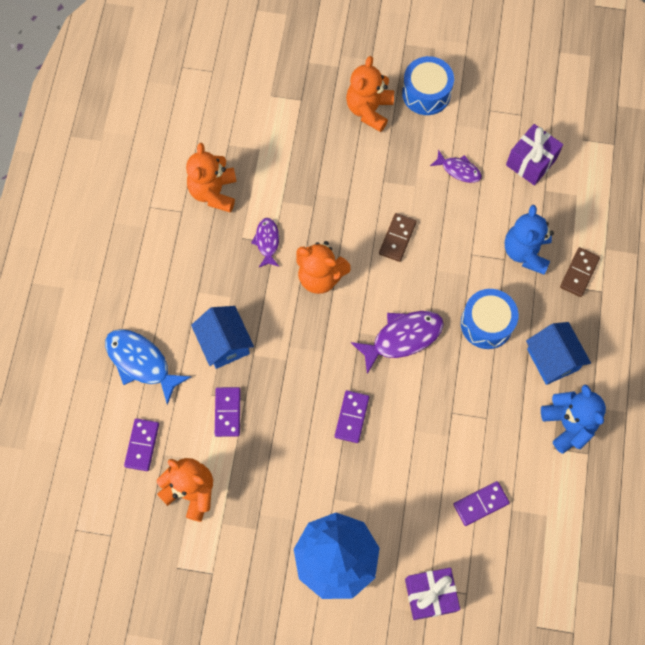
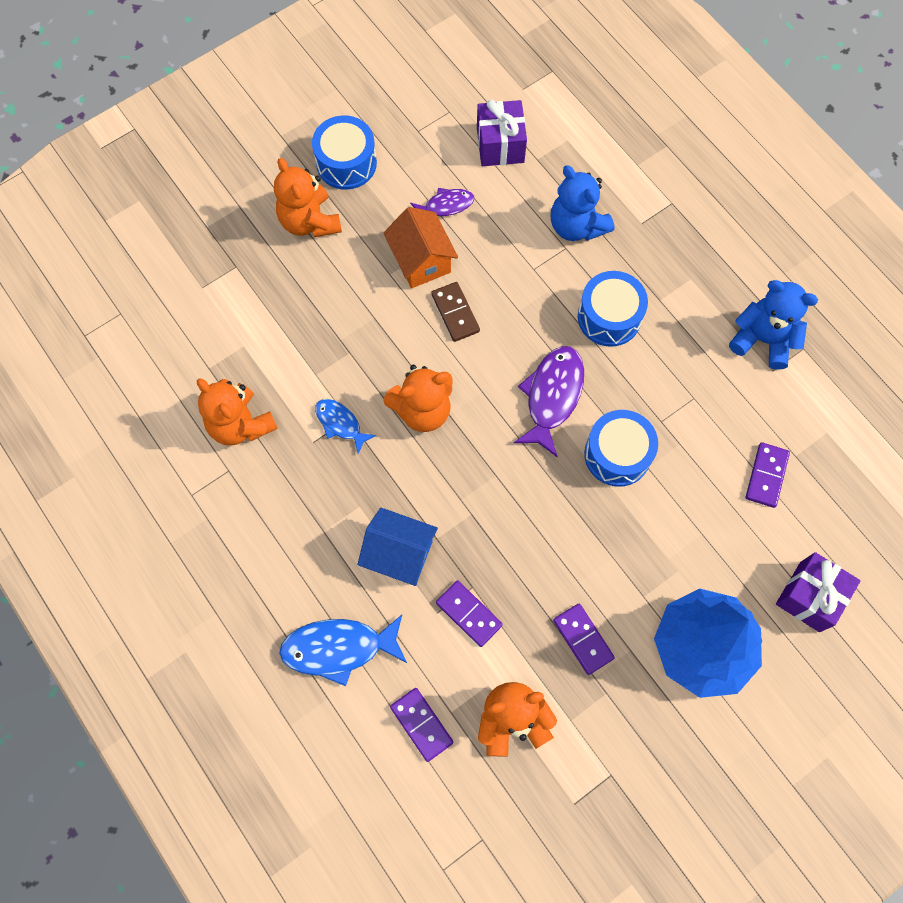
camera: 45 degrees left, 0 degrees up
(267, 241) = (340, 423): purple fish -> blue fish
(352, 417) = (582, 508): purple domino -> purple domino (583, 639)
(405, 406) = (617, 454): none -> blue drum
(409, 190) = (421, 261): none -> orange house
(552, 359) = (693, 297): blue house -> none
(579, 273) = (638, 204): brown domino -> none

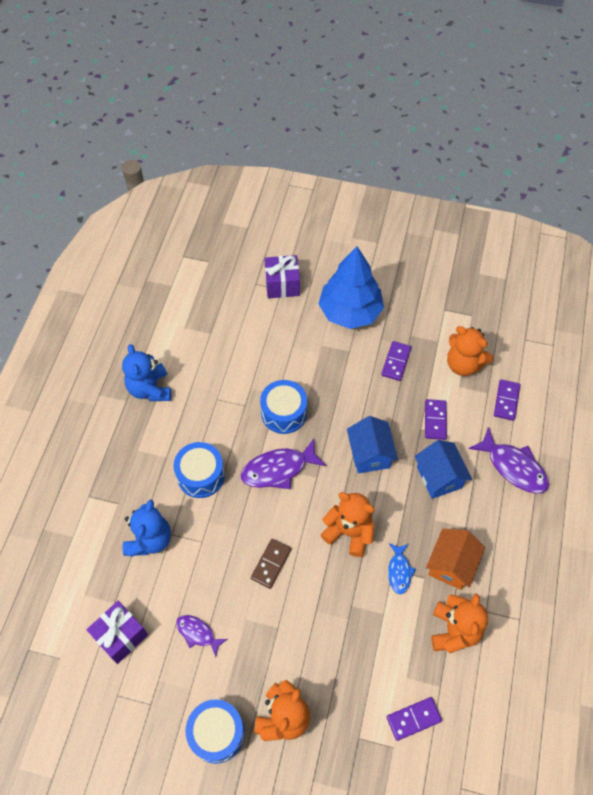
camera: 130 degrees left, 10 degrees down
(338, 648) = (513, 467): blue fish -> purple fish
(421, 261) = (252, 615): orange house -> orange house (451, 565)
(489, 504) = (370, 454): none -> blue house
(766, 476) = (233, 339): purple domino -> purple domino (413, 719)

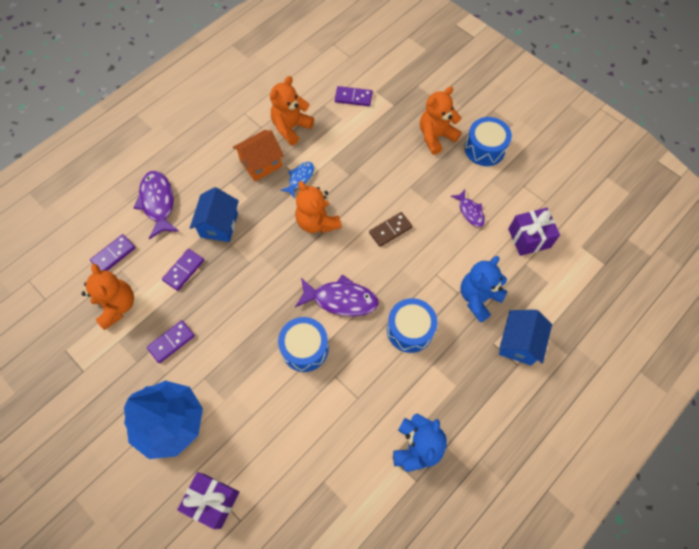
camera: 150 degrees left, 5 degrees up
(370, 454) = (258, 271): blue house -> blue house (519, 343)

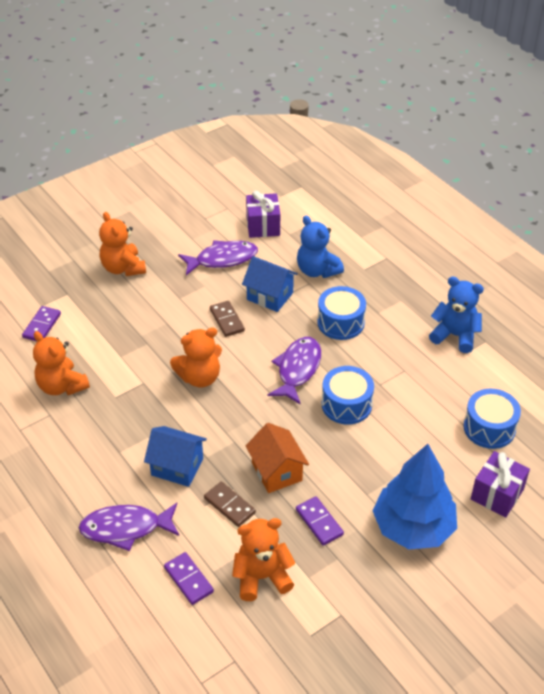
camera: 80 degrees left, 20 degrees down
(183, 270) = (229, 505): purple domino -> brown domino
(261, 164) = (104, 419): orange house -> orange house (276, 471)
(300, 178) = (137, 386): blue fish -> none
(470, 212) = (222, 259): purple fish -> purple fish, size x1.71
(484, 149) = (152, 236): blue drum -> blue drum (489, 428)
(519, 343) = (367, 253): blue house -> blue house (270, 296)

